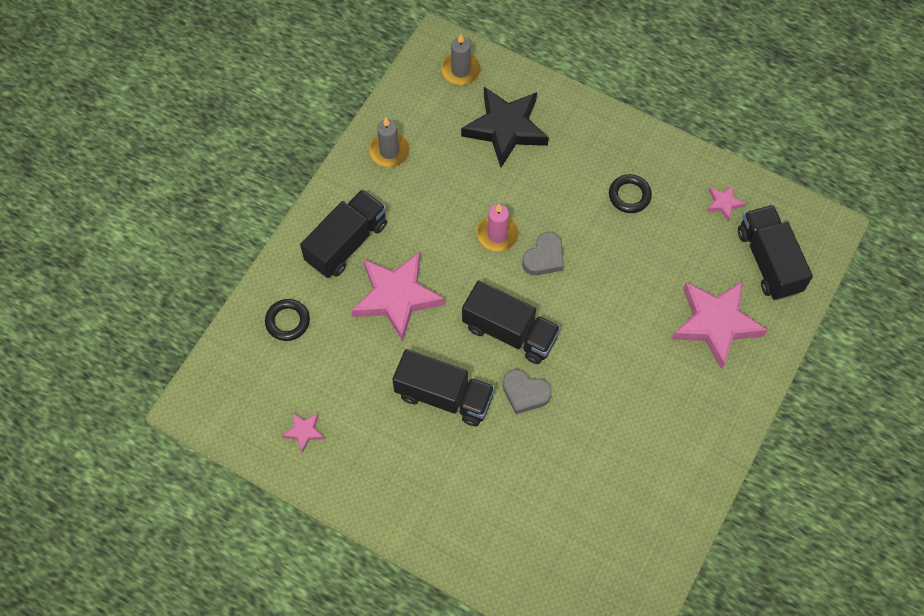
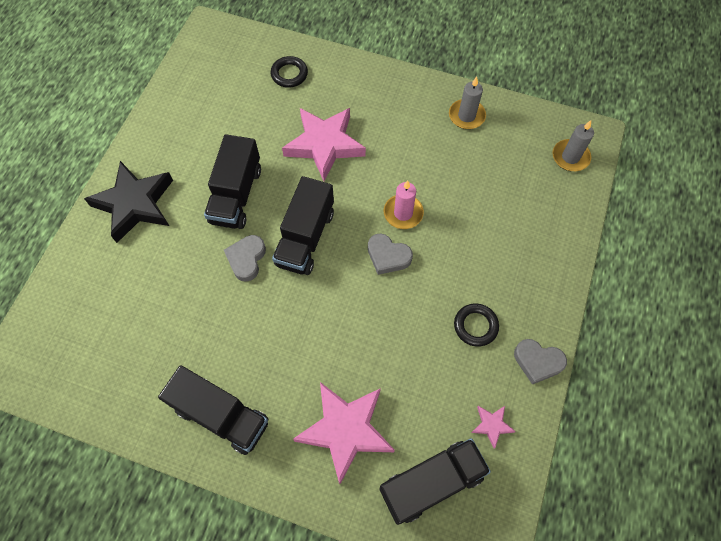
camera: 80 degrees right, 0 degrees up
(304, 431) = (195, 102): pink star -> none
(346, 243) = (369, 101): black truck -> black truck (221, 415)
(505, 128) = (519, 203): black star -> black star (135, 204)
(670, 153) = (537, 362): none -> grey heart

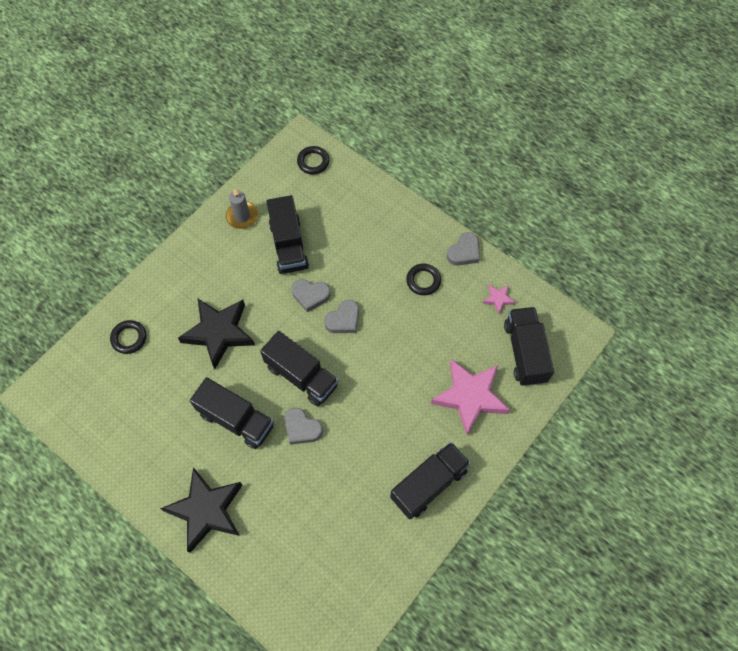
camera: 70 degrees left, 0 degrees up
(324, 145) = (219, 333): pink star -> black star
(403, 213) = (310, 295): pink candle -> grey heart
(453, 171) = (288, 245): none -> black truck
(570, 157) = (313, 162): grey candle -> black ring

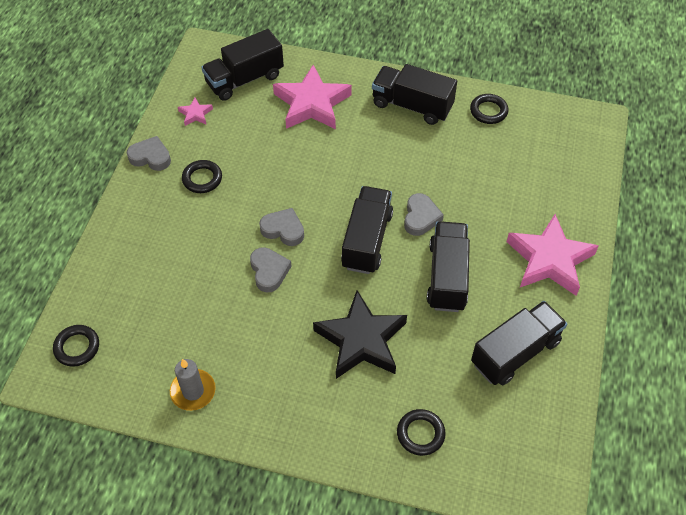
camera: 115 degrees left, 10 degrees down
(206, 510) = (549, 260): black star -> pink star
(288, 245) = (213, 321): black truck -> black truck (515, 352)
(390, 554) = (488, 111): none -> black ring

